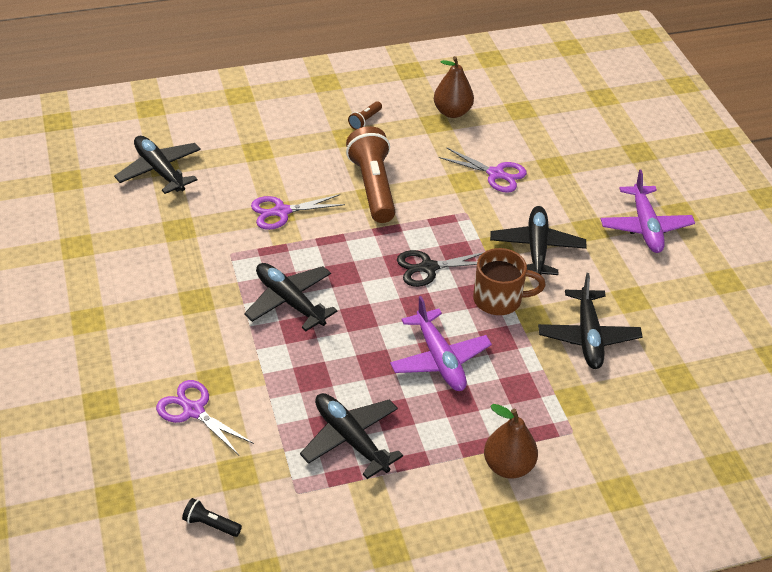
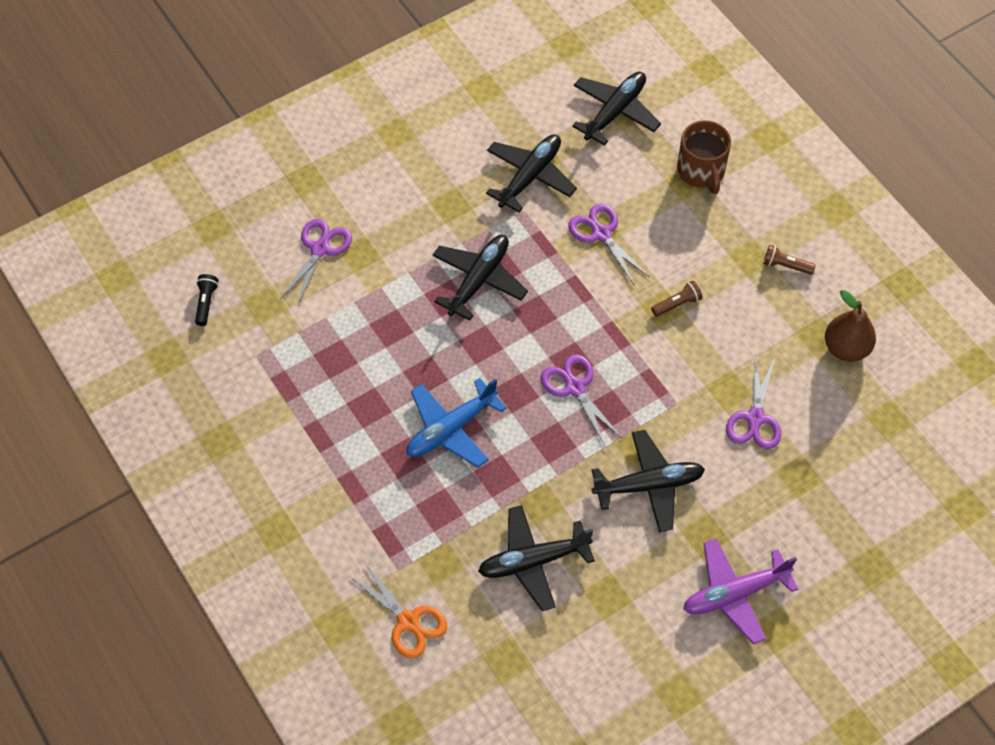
camera: 75 degrees right, 15 degrees up
(350, 439) = (328, 380): black plane -> black plane (530, 176)
(373, 187) = (677, 304): brown flashlight -> brown flashlight, size x0.43
(428, 268) = (575, 388): black scissors -> purple scissors
(439, 359) = (451, 429): purple plane -> blue plane
(499, 299) = (555, 465): brown mug -> brown mug (701, 171)
(508, 466) = (338, 519): brown pear -> none
(627, 437) = (408, 621): none -> orange scissors

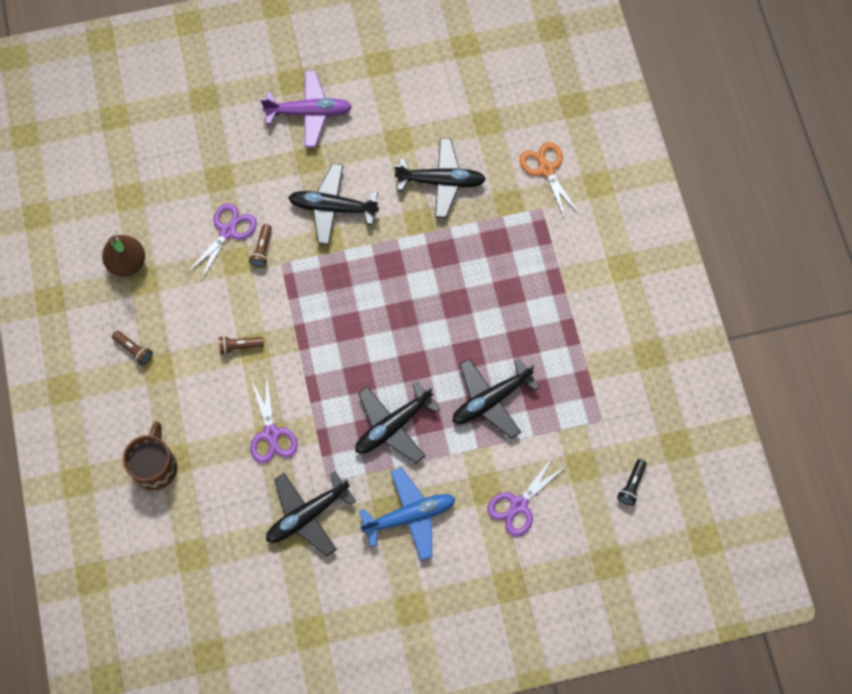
camera: 160 degrees left, 10 degrees up
(451, 429) = (464, 302): blue plane -> blue plane (409, 516)
(575, 388) = (354, 302): purple scissors -> none
(615, 112) = (200, 558): black plane -> black plane (491, 400)
(705, 411) = (262, 250): none -> brown flashlight

